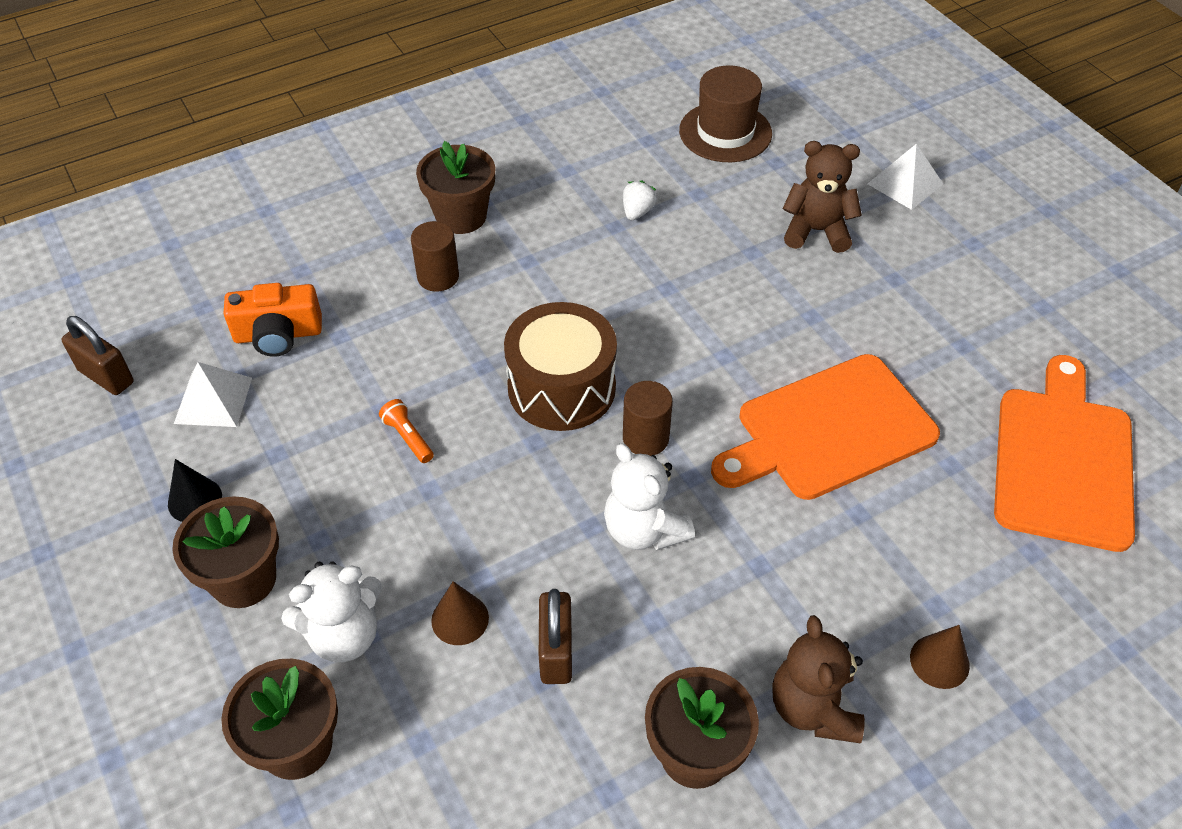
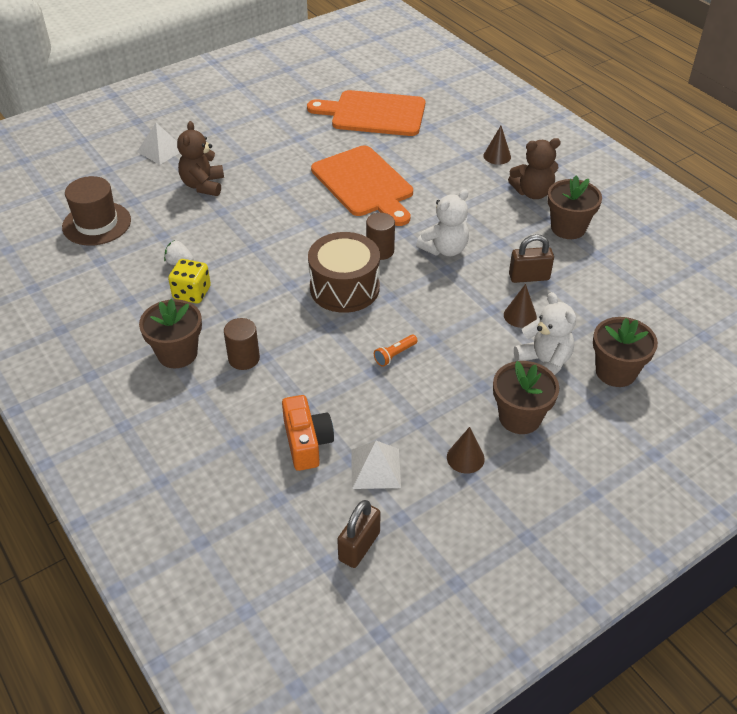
camera: 95 degrees left, 5 degrees down
(195, 500) = (465, 458): black cone -> brown cone
(573, 226) = (192, 293): none -> yellow dice

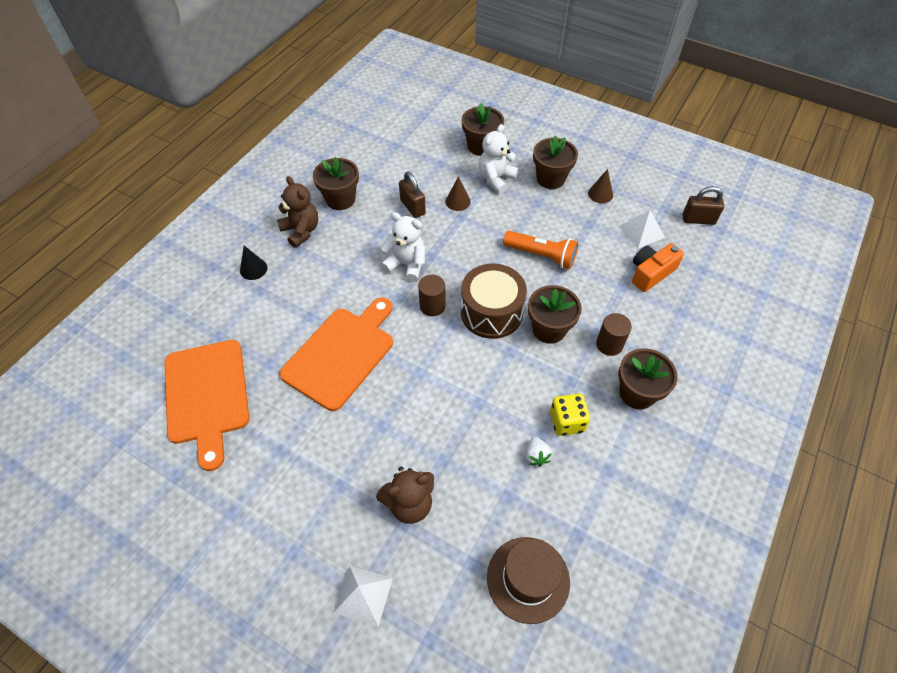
camera: 115 degrees left, 10 degrees up
(295, 321) = (549, 329): none -> brown flower pot
(395, 355) = (541, 255): orange flashlight -> orange flashlight, size x1.92
(497, 156) = (253, 269): brown cone -> black cone

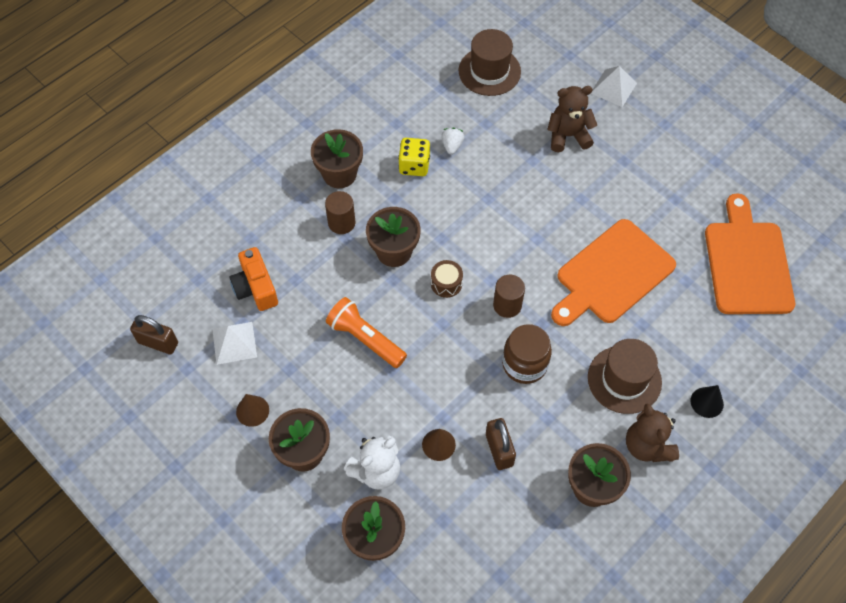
camera: 165 degrees left, 5 degrees up
(322, 271) = (624, 379): none -> brown hat
(406, 264) = (524, 364): white teddy bear -> brown jar
(491, 312) = (446, 283): brown drum -> brown drum, size x0.47
(651, 273) = (256, 288): orange camera -> orange camera turned 90 degrees clockwise

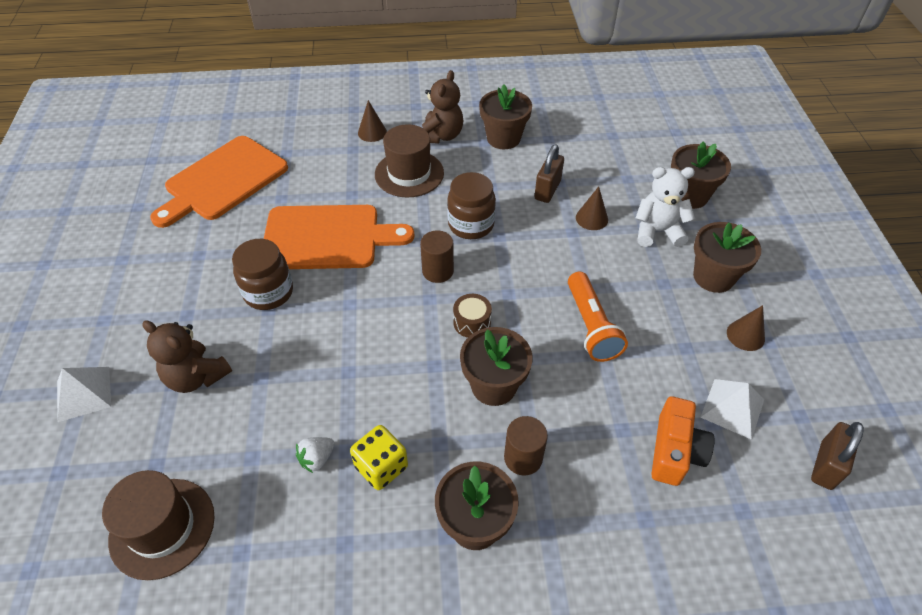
camera: 140 degrees left, 10 degrees down
(158, 343) = (826, 465): brown padlock -> brown padlock turned 60 degrees clockwise
(596, 208) = (268, 292): none -> brown jar
(707, 402) = (372, 132): black cone -> brown cone

